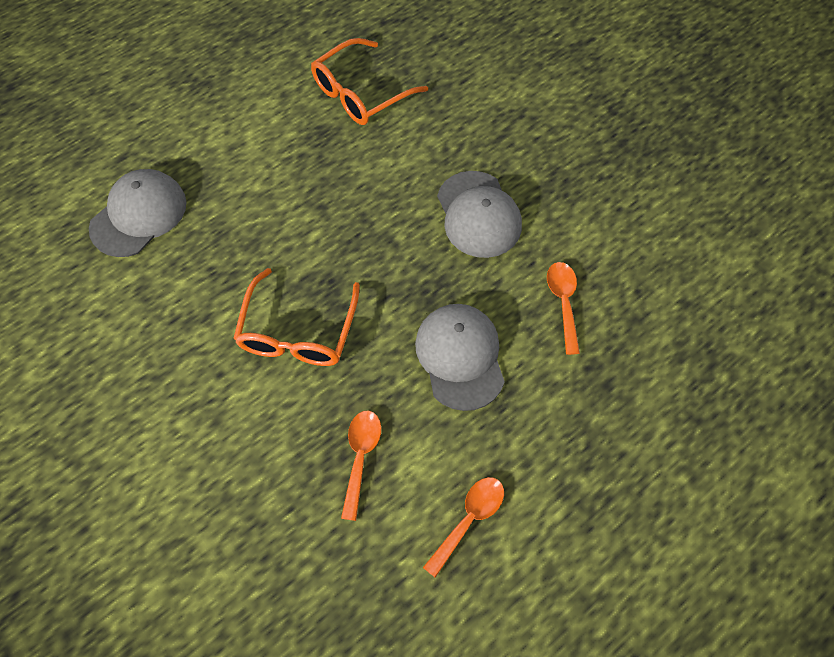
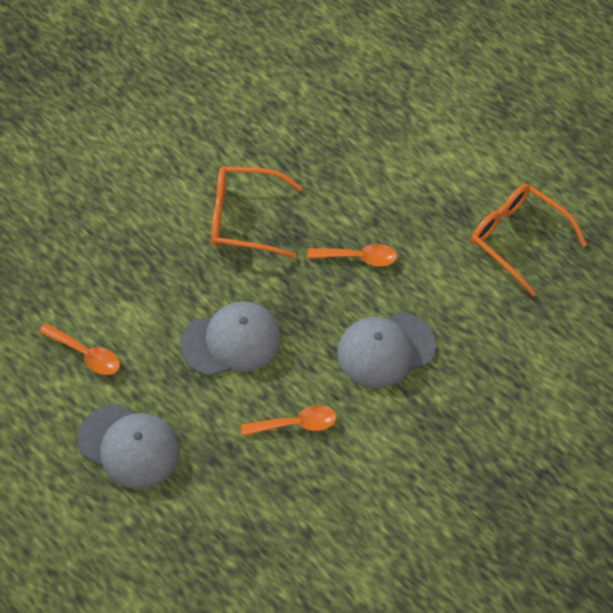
camera: 80 degrees right, 5 degrees down
(139, 215) = (346, 89): grey cap -> grey cap (129, 446)
(360, 457) = (135, 275): orange spoon -> orange spoon (358, 258)

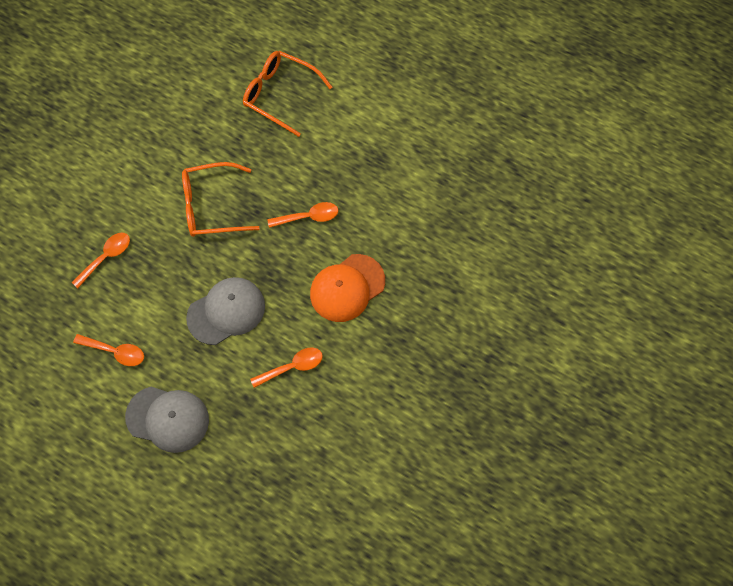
camera: 10 degrees left, 10 degrees up
(103, 246) = (106, 257): none -> orange spoon
(385, 349) = (347, 288): grey cap -> orange cap
(518, 239) = (428, 171): orange glasses -> orange glasses (280, 95)

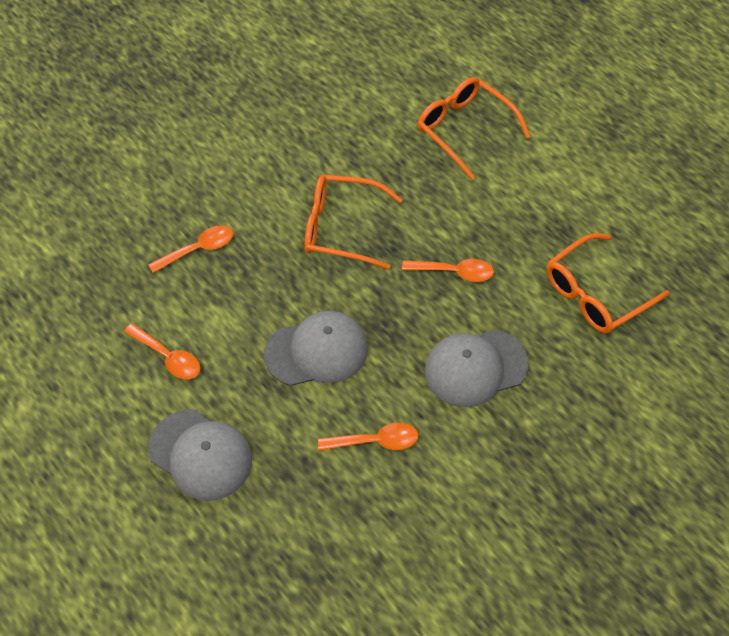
camera: 20 degrees right, 10 degrees down
(347, 288) = (475, 368): orange cap -> grey cap
(417, 202) = (596, 293): none -> orange glasses

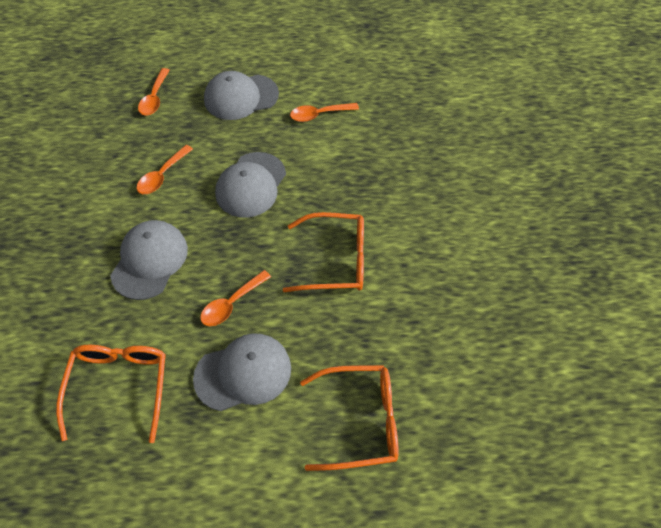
camera: 125 degrees right, 0 degrees up
(198, 249) = (389, 170): orange spoon -> orange spoon (154, 98)
(342, 228) = (335, 260): orange glasses -> orange glasses turned 45 degrees clockwise
(502, 221) = (243, 373): none -> grey cap

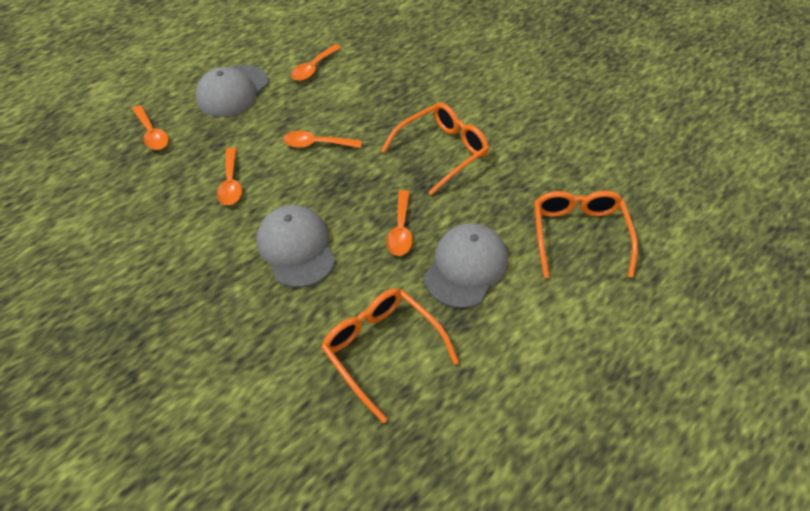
camera: 40 degrees left, 5 degrees down
(251, 185) = (316, 144): grey cap -> orange spoon
(359, 421) = (578, 235): orange glasses -> orange glasses turned 45 degrees counterclockwise

